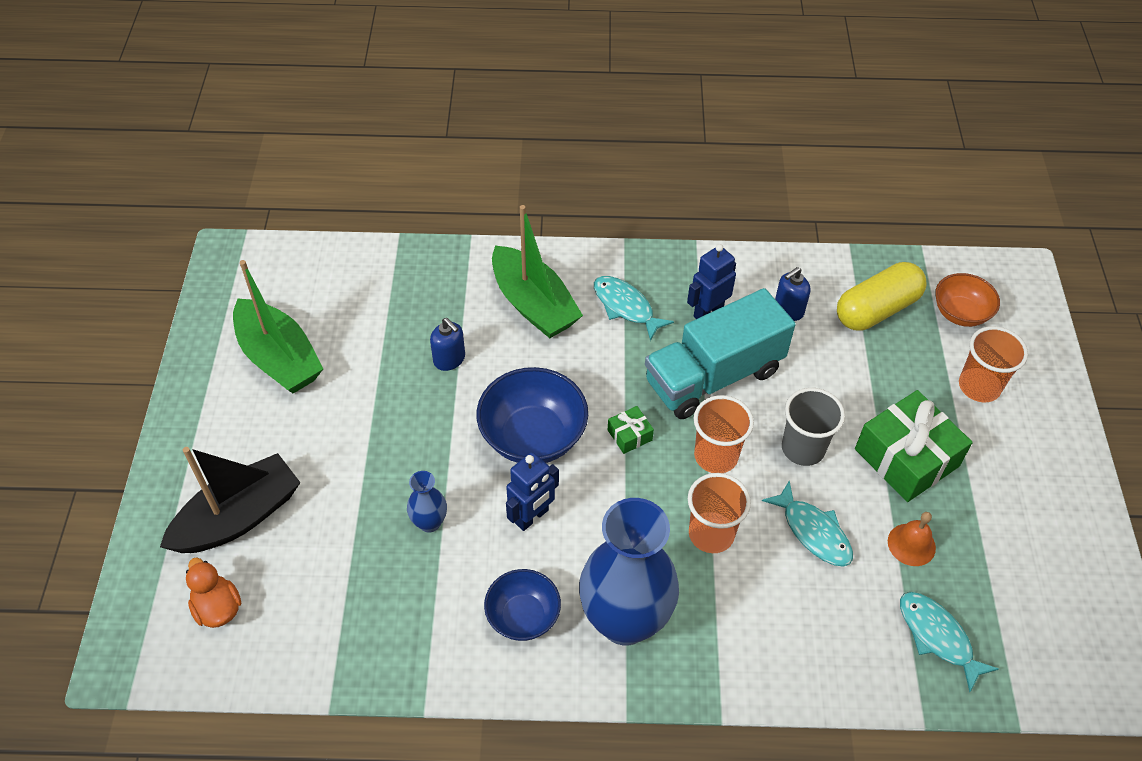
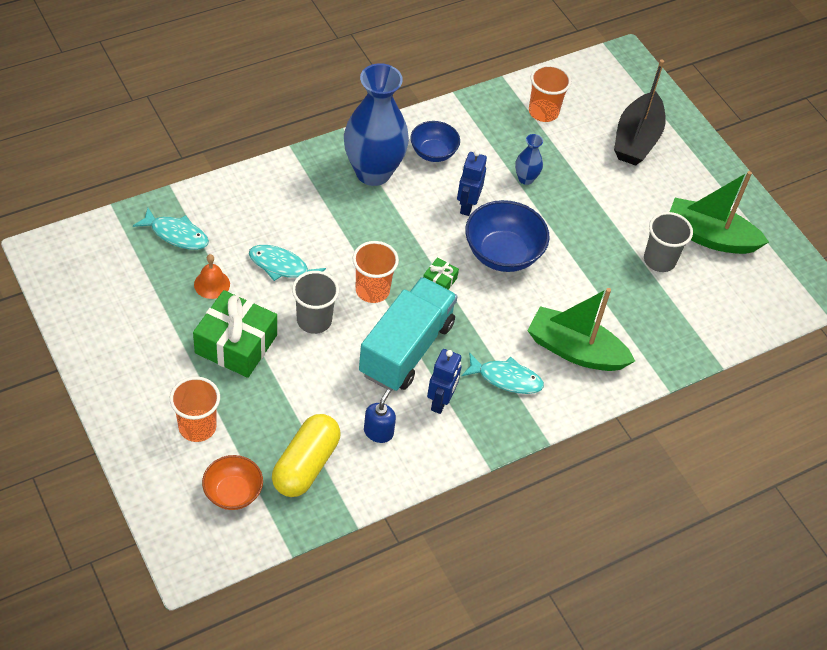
camera: 145 degrees right, 0 degrees up
(218, 608) = (602, 95): orange duck -> none
(360, 356) = (659, 260): none -> grey cup
(449, 359) = (599, 283): blue soap dispenser -> none
(711, 534) = (348, 239): orange cup -> orange cup (543, 112)

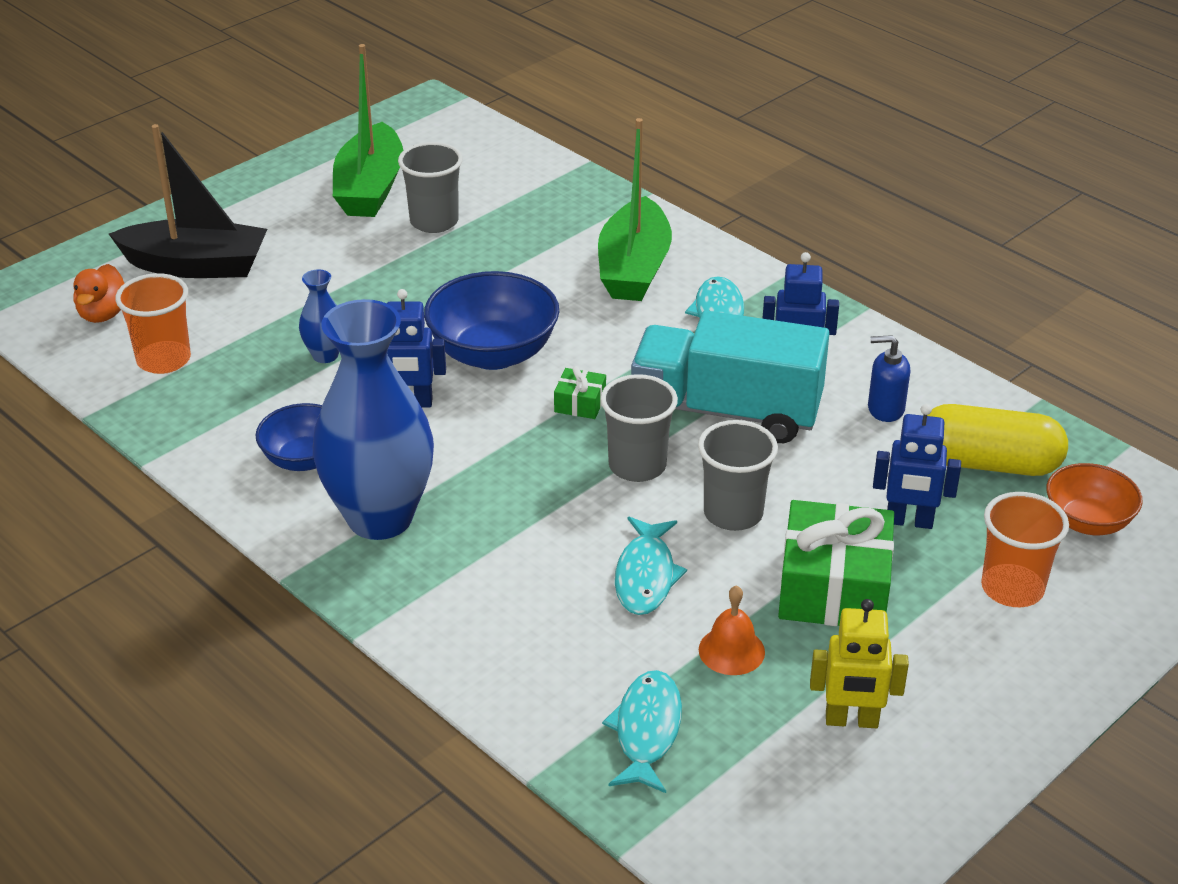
camera: 100 degrees left, 15 degrees down
(142, 315) = (851, 720): none -> yellow robot
(272, 401) = (909, 521): none -> blue robot
(372, 290) = (637, 466): orange cup -> grey cup
(596, 94) = (103, 314): none -> orange duck

